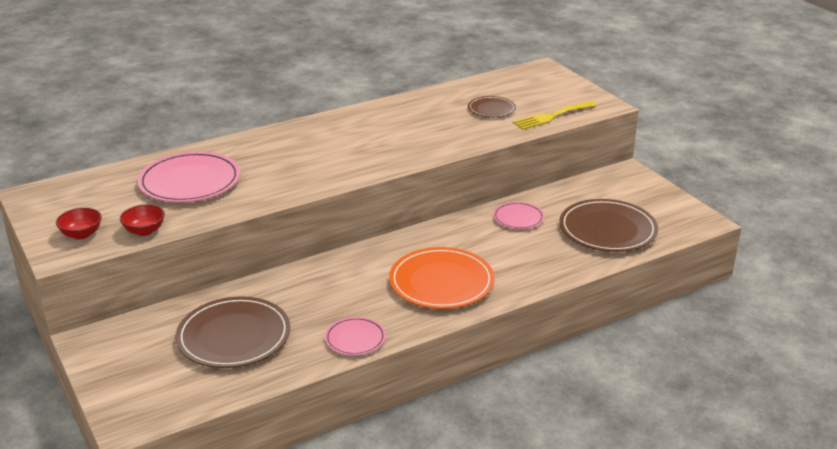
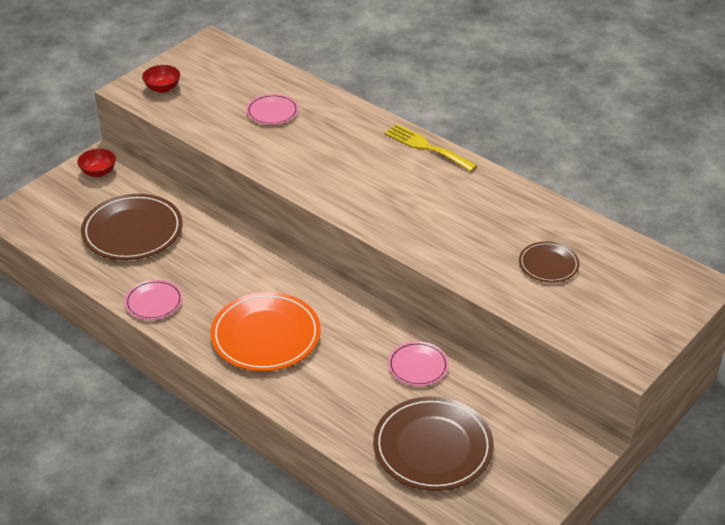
camera: 70 degrees right, 10 degrees up
(144, 231) = (181, 116): red bowl -> red bowl (98, 172)
(190, 181) = (272, 112): pink plate -> pink plate, size x0.54
(551, 116) = (562, 318): yellow fork -> yellow fork (426, 147)

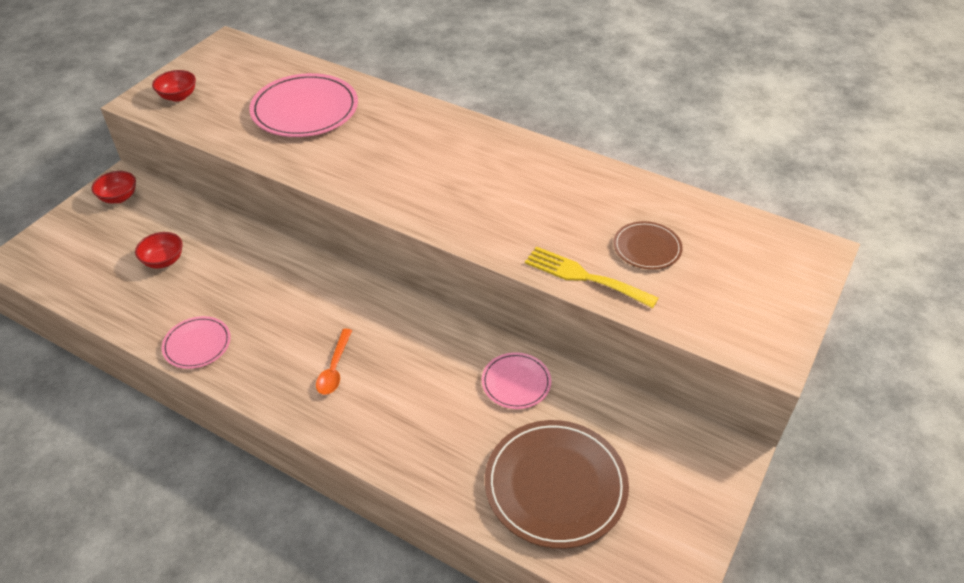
camera: 10 degrees left, 5 degrees up
(132, 231) = (164, 261): brown plate -> red bowl
(266, 335) = (334, 368): orange plate -> orange spoon
(272, 112) = (305, 110): pink plate -> pink plate, size x1.86
(426, 147) = (480, 130): yellow fork -> yellow fork (584, 276)

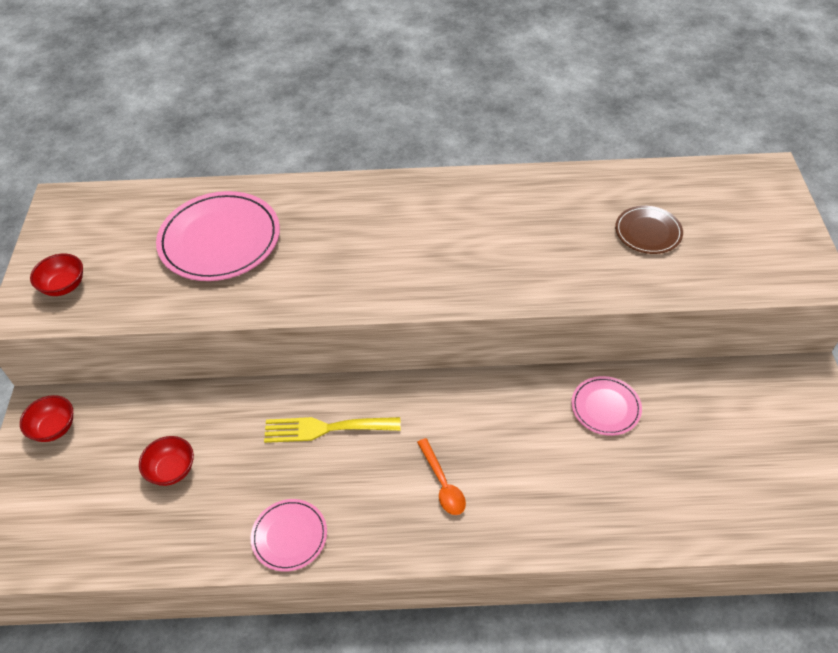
camera: 30 degrees left, 5 degrees up
(555, 485) = (712, 479): brown plate -> none
(584, 276) = (624, 283): yellow fork -> yellow fork (325, 428)

